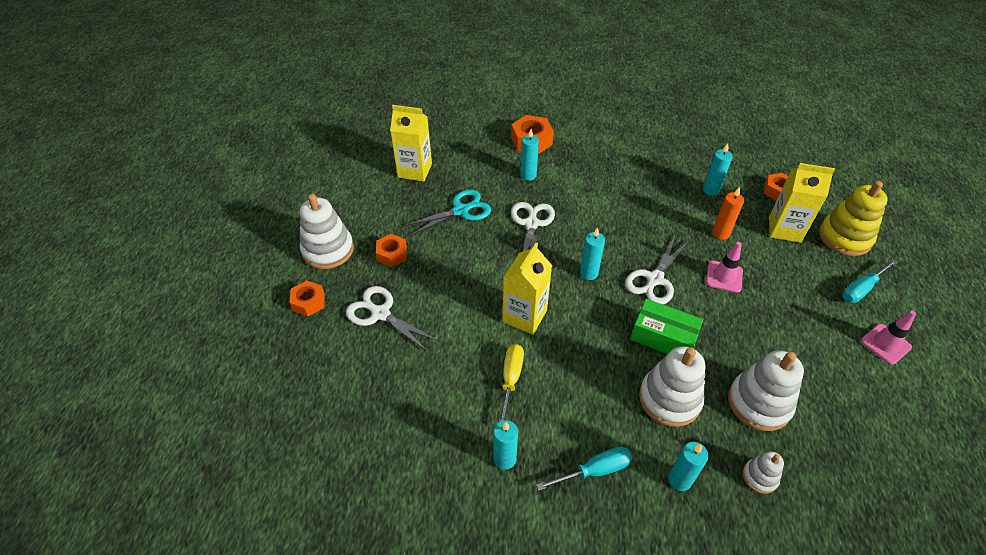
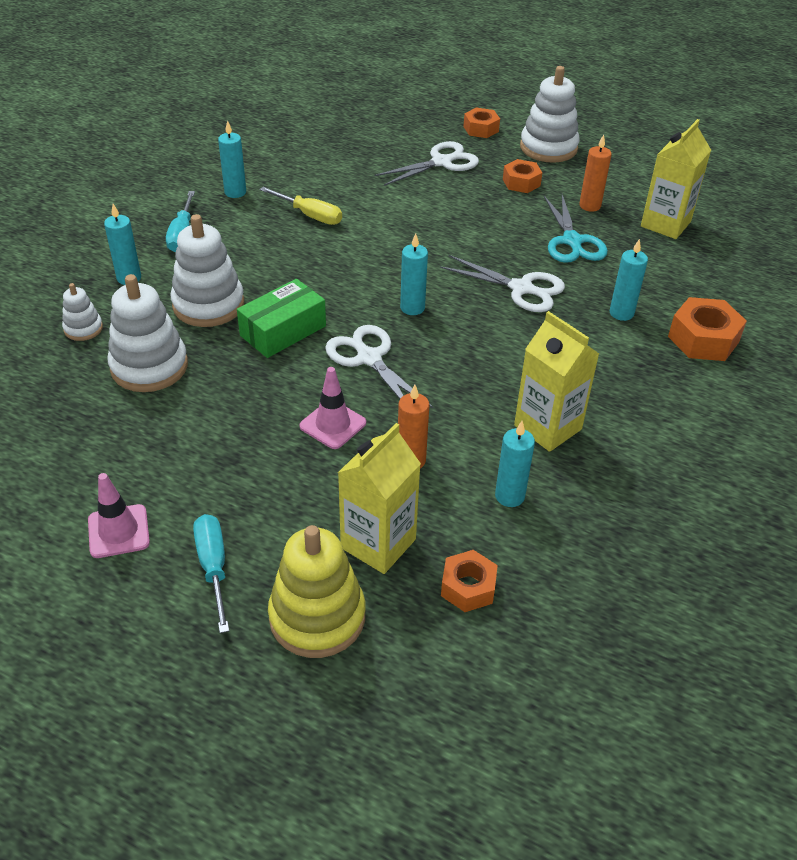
camera: 110 degrees right, 5 degrees down
(409, 210) = (590, 206): none -> orange candle
(525, 316) = (380, 244): yellow carton -> yellow carton (547, 427)

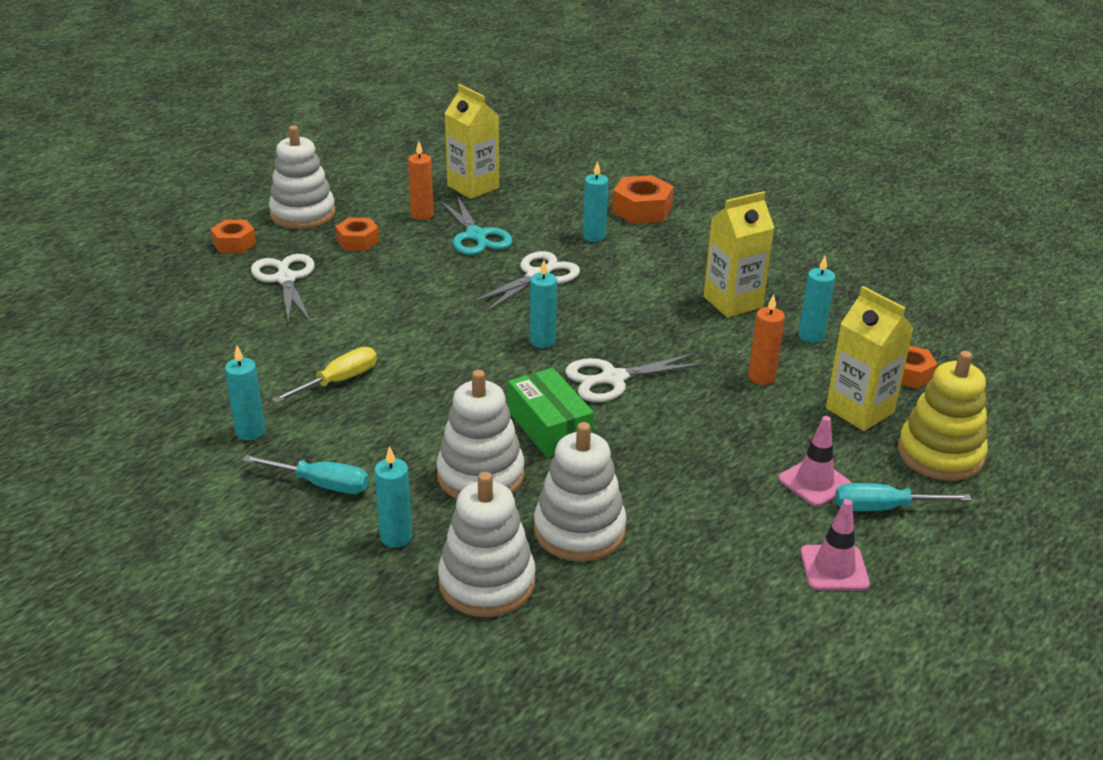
camera: 75 degrees left, 10 degrees down
(83, 328) = (487, 582): white stacking toy -> white stacking toy, size x1.93
(333, 424) = (705, 414): pink traffic cone -> pink traffic cone (814, 482)
(572, 241) = (476, 236): turquoise scissors -> turquoise scissors turned 60 degrees clockwise

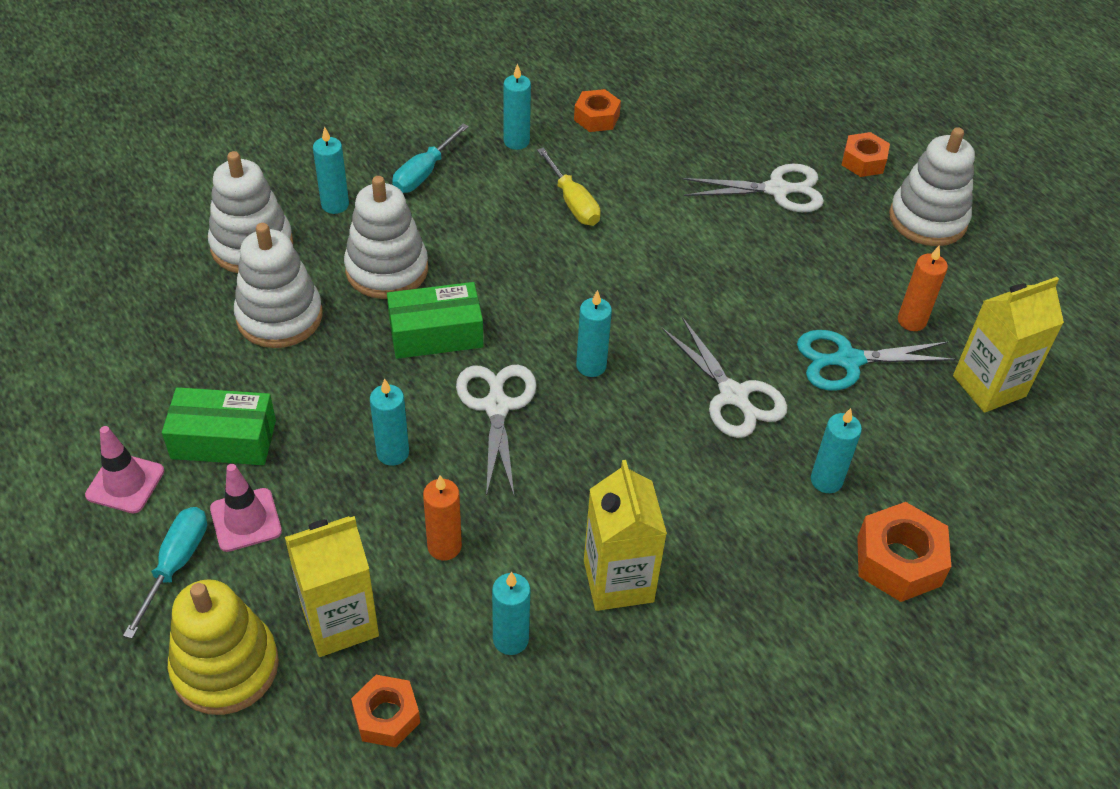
camera: 105 degrees right, 15 degrees up
(358, 241) = (852, 255): orange nut -> orange nut (596, 117)
(694, 421) = (393, 453): none -> turquoise candle
(745, 521) = (224, 439): none -> green box

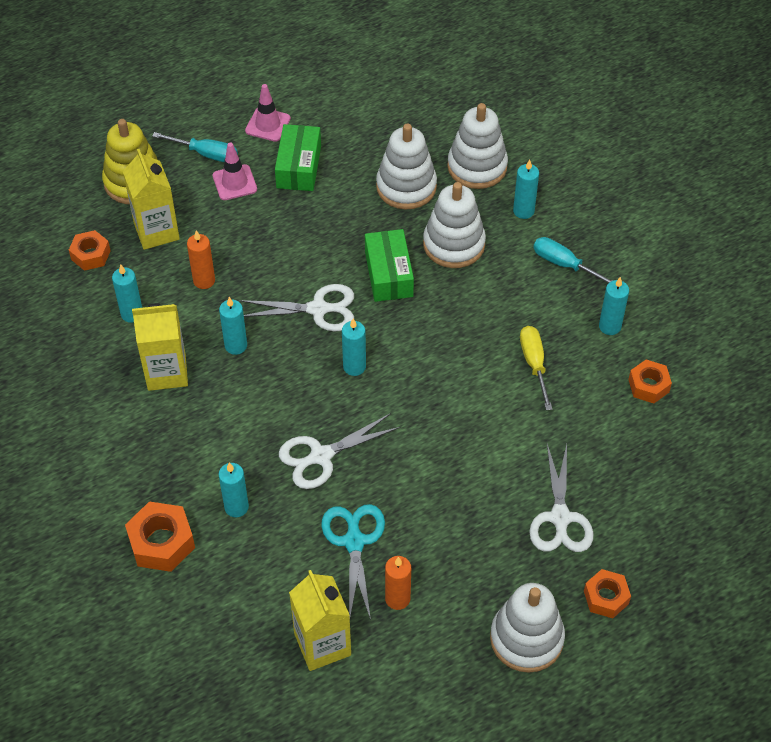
camera: 95 degrees right, 5 degrees up
(393, 453) = (281, 252): turquoise candle -> turquoise candle (236, 345)
(573, 203) = (534, 363): yellow screwdriver -> yellow screwdriver turned 105 degrees clockwise

